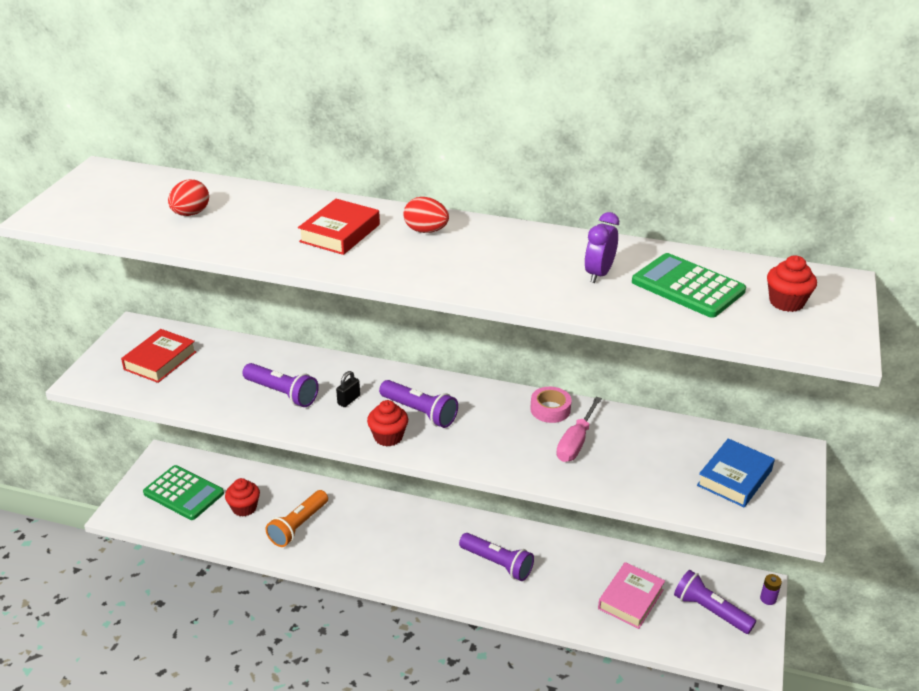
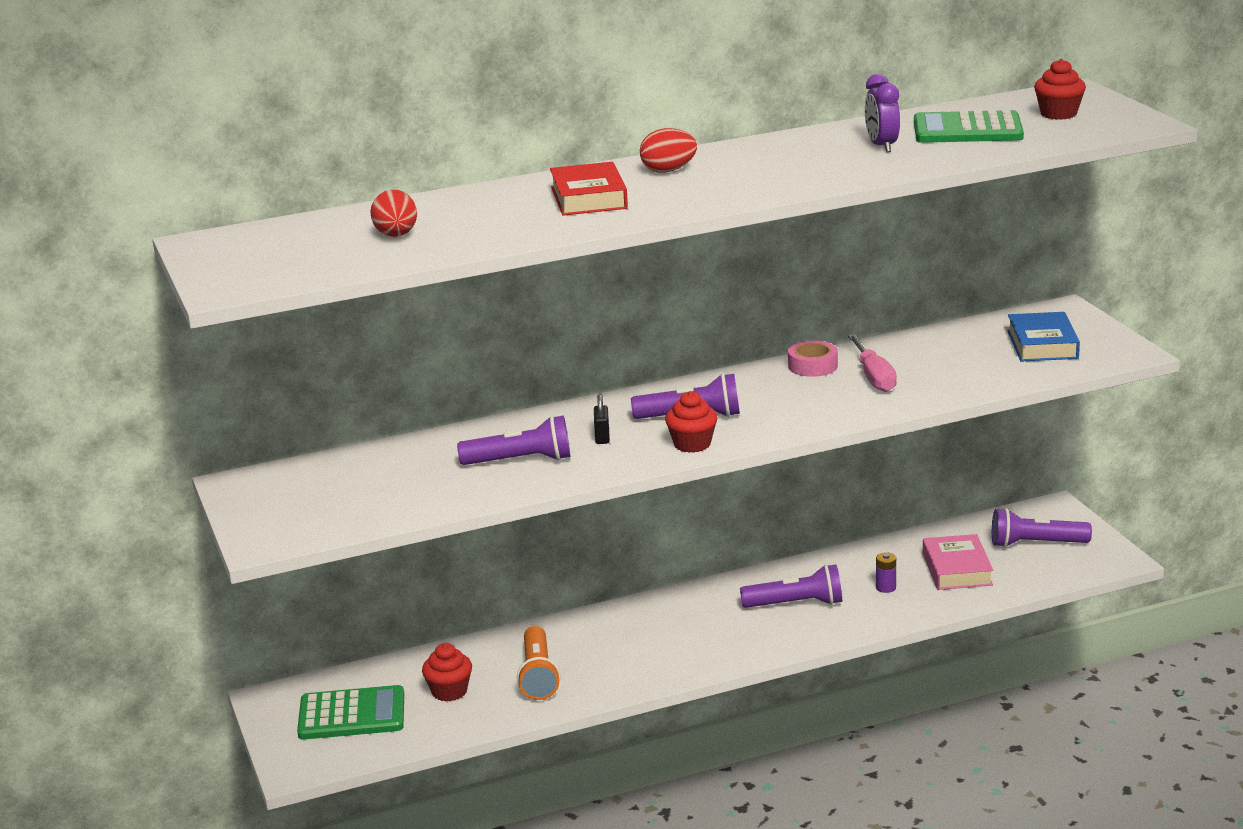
camera: 35 degrees left, 10 degrees down
(160, 360) = (325, 494): red book -> none
(768, 599) = (1072, 513): purple battery -> purple battery (885, 587)

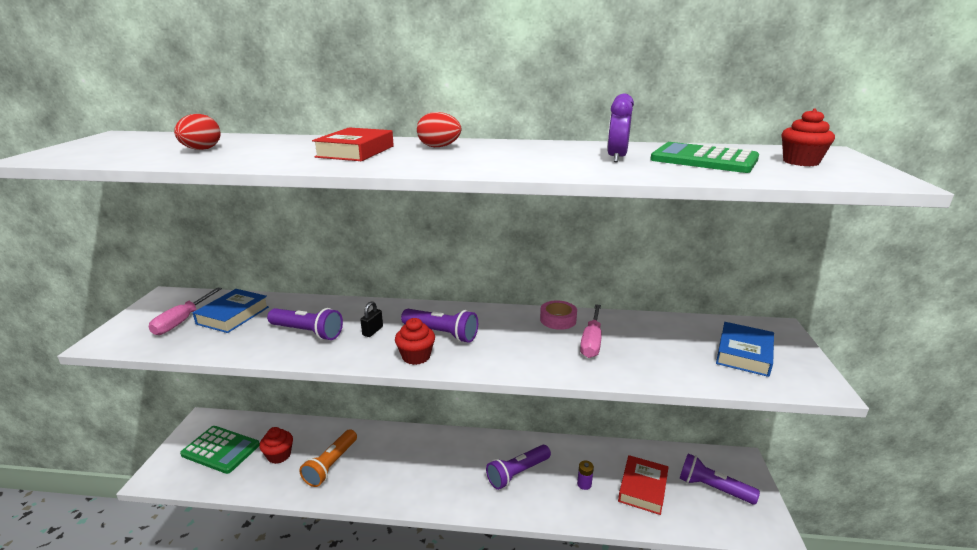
camera: 25 degrees right, 0 degrees up
(325, 498) = (182, 321): none -> pink screwdriver
(385, 473) = (233, 315): none -> blue book
(795, 604) = (517, 473): purple flashlight -> purple flashlight turned 120 degrees clockwise
(956, 569) = (642, 488): pink book -> red book

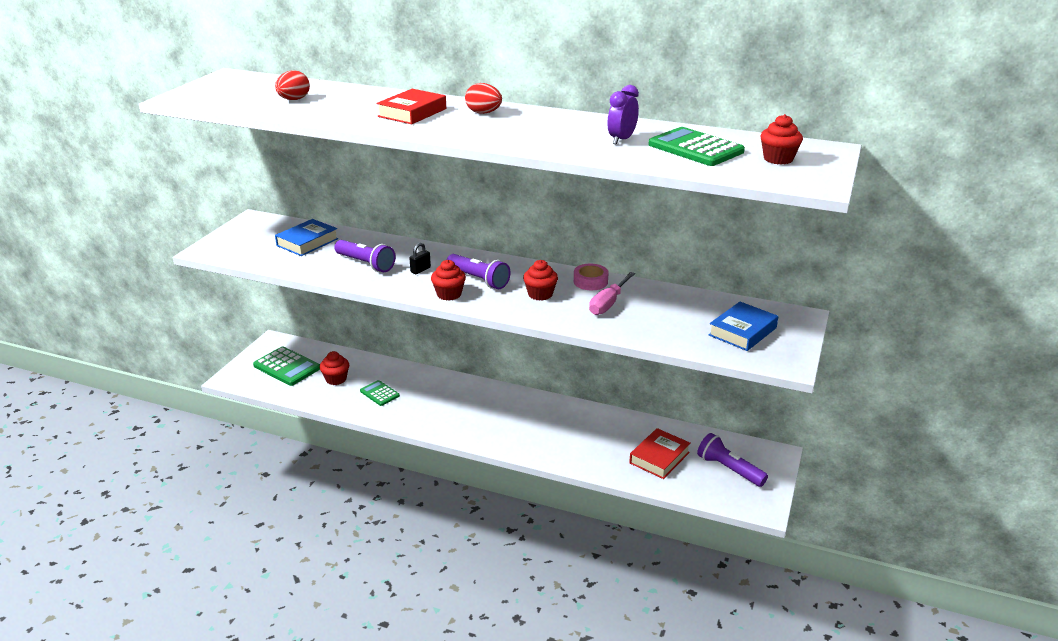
camera: 15 degrees right, 5 degrees up
(182, 321) = (266, 242): pink screwdriver -> none
(331, 465) = (379, 393): orange flashlight -> green calculator
(515, 341) = (540, 294): none -> red cupcake
(517, 473) = (546, 427): purple flashlight -> none
(584, 484) = (604, 445): purple battery -> none

